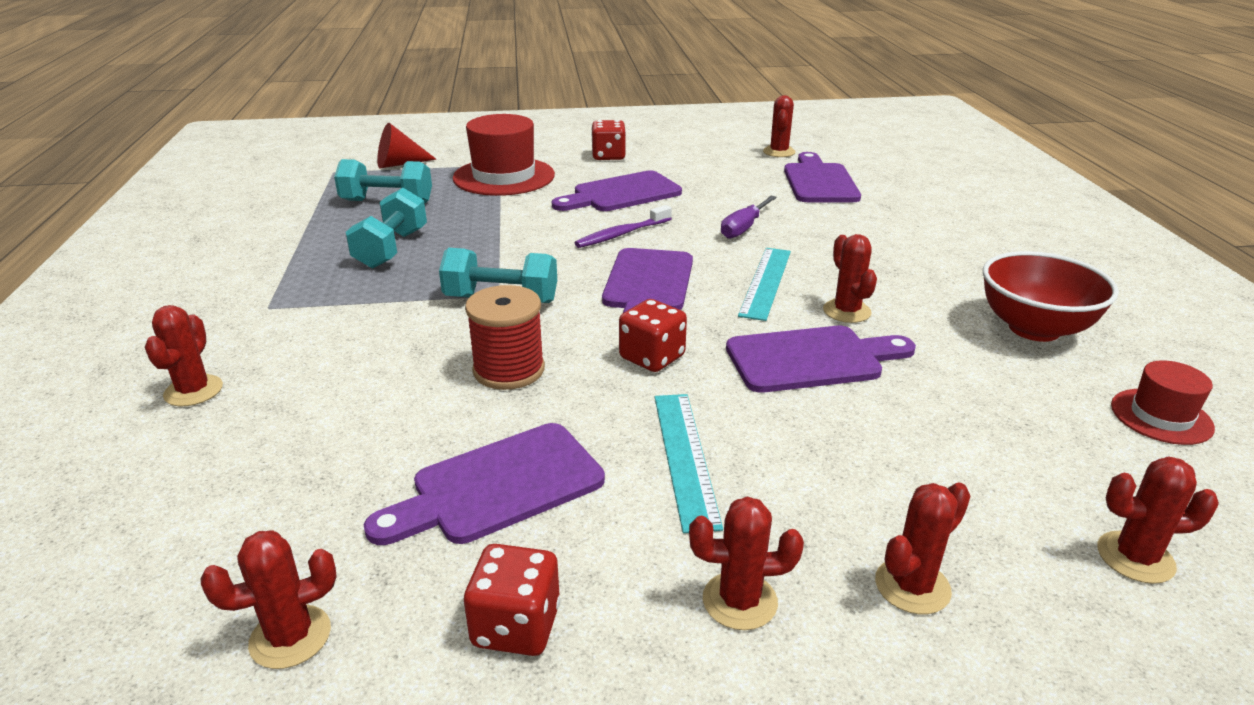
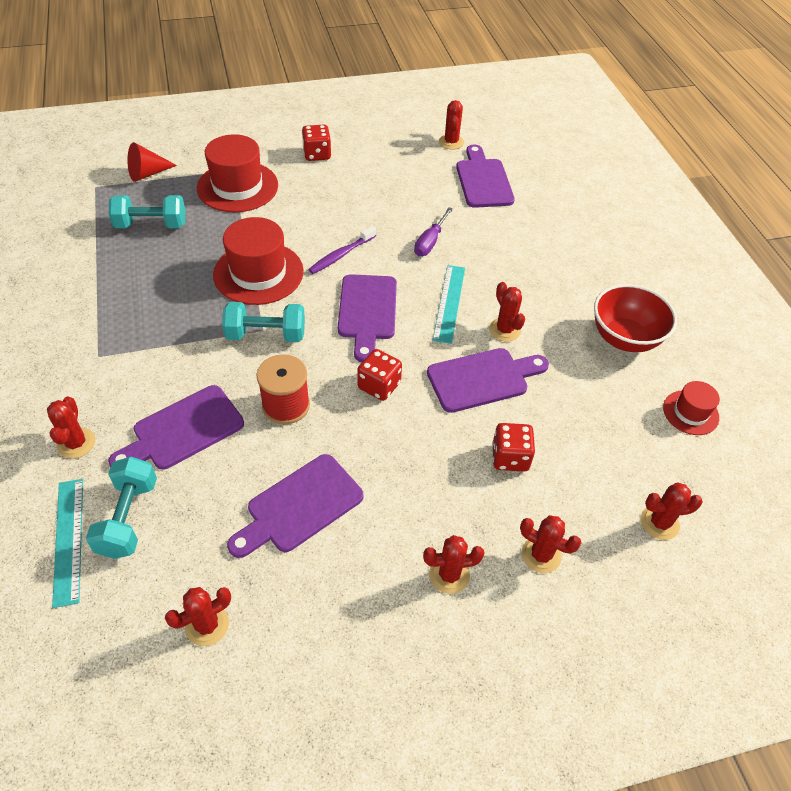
camera: 10 degrees left, 20 degrees up
(392, 249) = (171, 283): turquoise dumbbell -> turquoise dumbbell (129, 518)
(508, 245) = (258, 273): none -> red hat
(516, 626) = (330, 604): red dice -> red dice (510, 457)
(622, 194) = (334, 204): purple cutting board -> purple cutting board (183, 430)
(685, 457) = (409, 472): turquoise ruler -> turquoise ruler (69, 540)
(912, 586) = (541, 555): red cactus -> red cactus turned 75 degrees clockwise

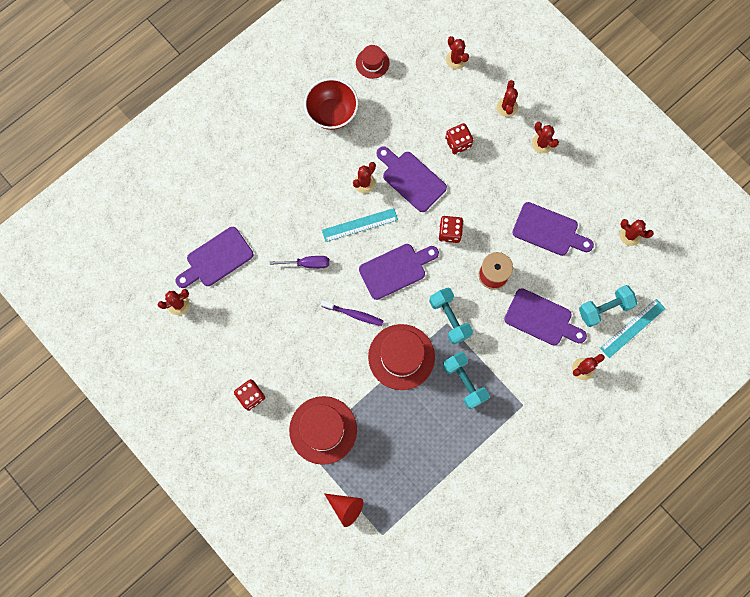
camera: 115 degrees left, 25 degrees up
(151, 225) = (397, 461): turquoise dumbbell -> turquoise dumbbell (464, 382)

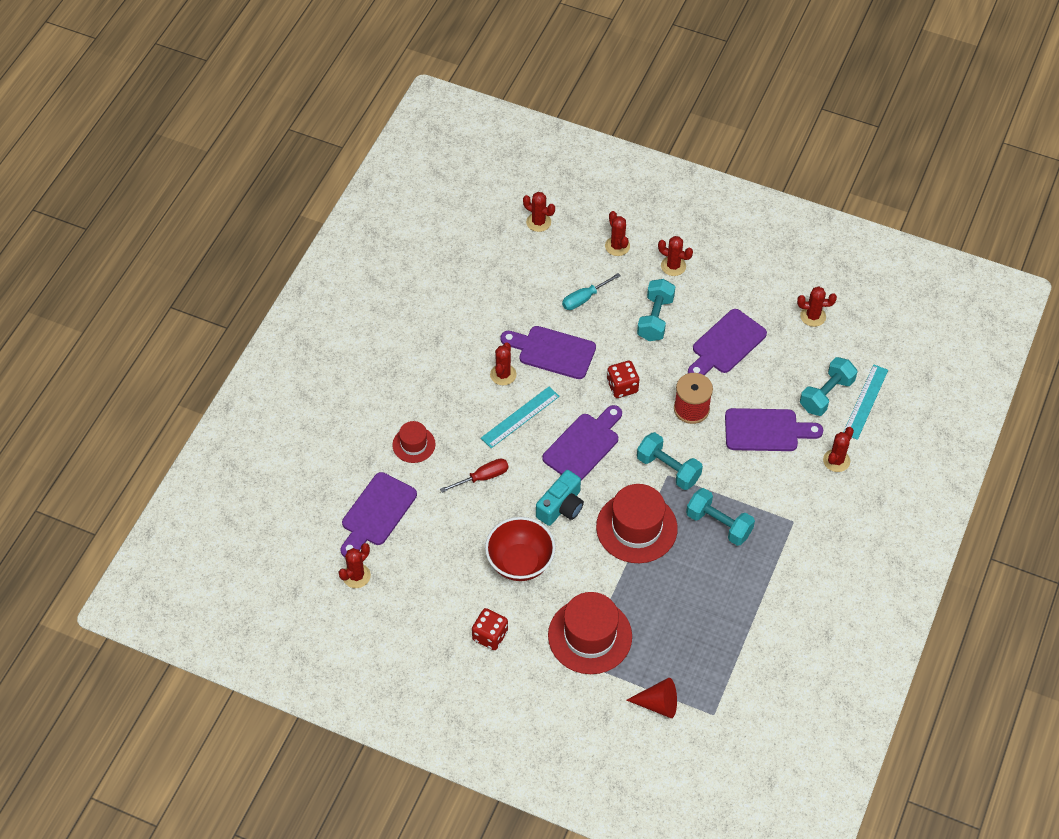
camera: 25 degrees left, 20 degrees down
(308, 264) = (483, 477): purple screwdriver -> red screwdriver
(332, 113) = (431, 321): red bowl -> red bowl (520, 562)
(354, 314) = (561, 507): purple toothbrush -> turquoise camera
(372, 63) = (449, 258): red hat -> red hat (414, 444)
(458, 143) = (584, 299): red dice -> turquoise screwdriver
(504, 184) = (655, 318): none -> turquoise dumbbell
(548, 230) = (726, 344): purple cutting board -> purple cutting board turned 135 degrees clockwise

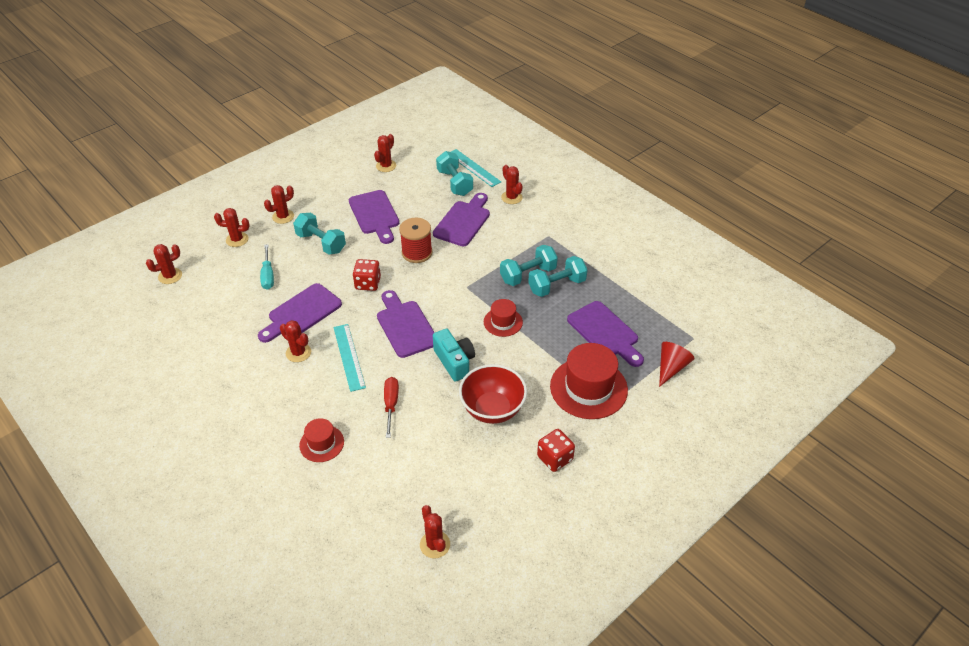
camera: 65 degrees left, 10 degrees down
(376, 513) = (375, 501): purple cutting board -> purple cutting board (605, 332)
(636, 527) = (503, 322): red hat -> red hat, size x0.54
(668, 469) = (461, 285): turquoise dumbbell -> turquoise dumbbell (557, 286)

